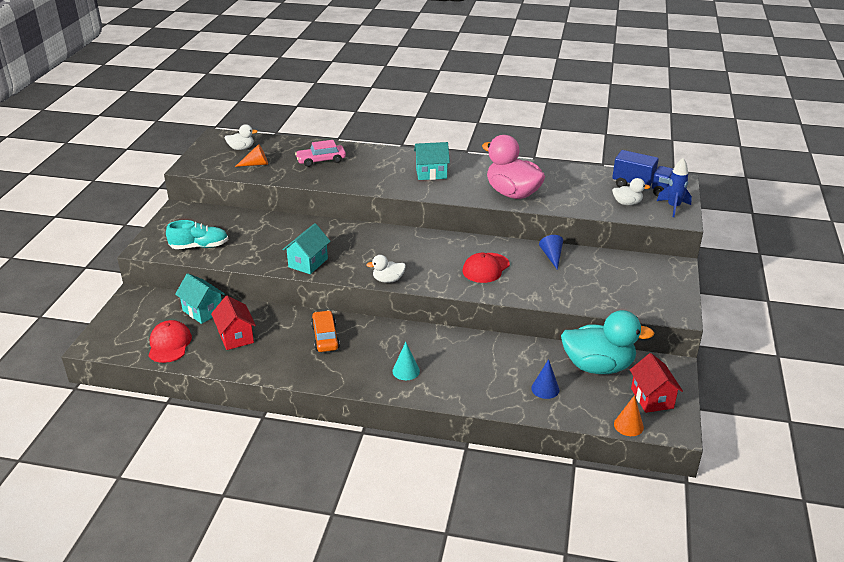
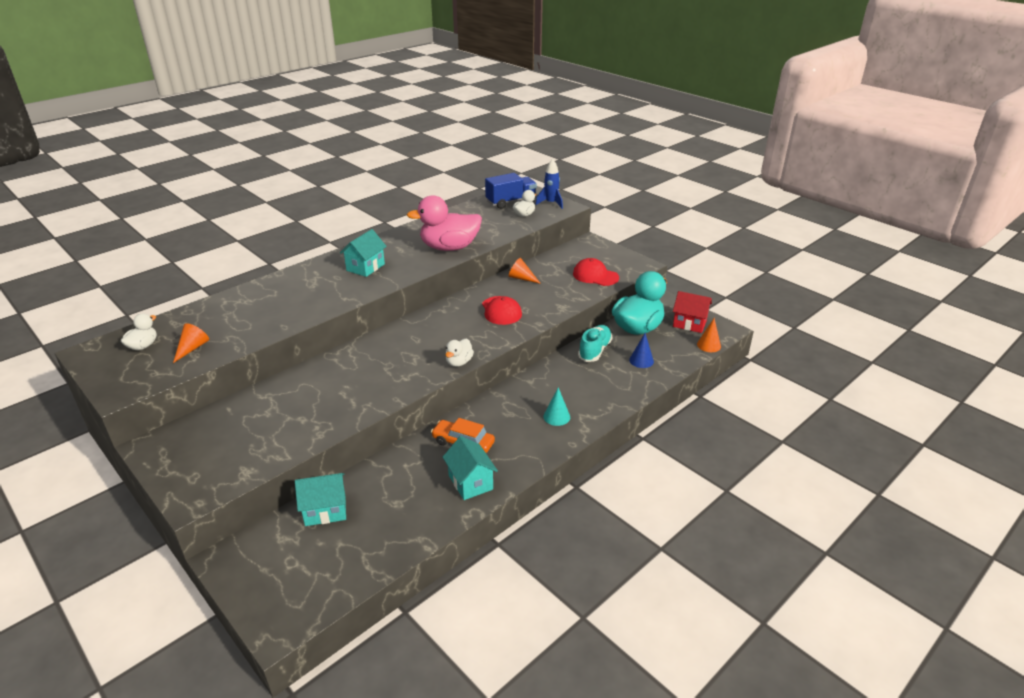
camera: 55 degrees left, 0 degrees up
(169, 344) = (353, 558): red cap -> red cap (595, 276)
(199, 246) = (248, 456): turquoise shoe -> turquoise shoe (594, 350)
(236, 337) = (397, 502): red house -> none
(308, 263) = (376, 395): turquoise house -> turquoise house (470, 482)
(321, 160) = (251, 310): pink car -> none
(552, 256) = (521, 278): blue cone -> orange cone

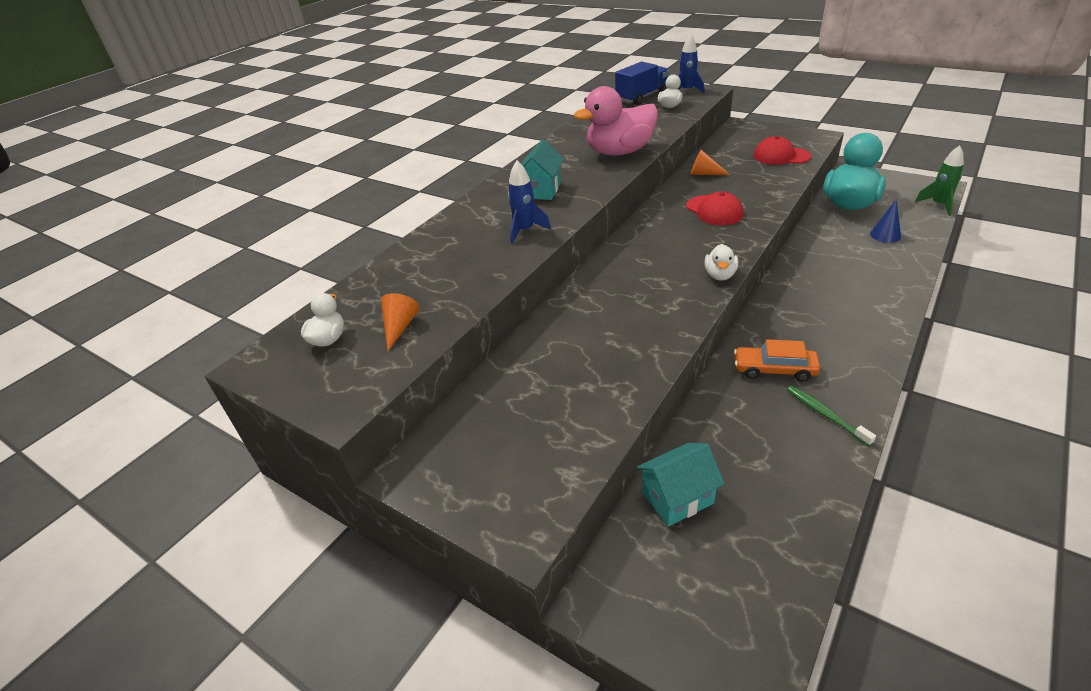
camera: 10 degrees left, 5 degrees up
(327, 297) = (525, 231): none -> blue rocket
(470, 482) = (825, 415): turquoise house -> green toothbrush
(556, 416) = (852, 314): turquoise cone -> none
(594, 350) = (826, 235): turquoise shoe -> none
(689, 323) = (897, 188): red house -> none
(708, 345) = (938, 205): orange cone -> green rocket

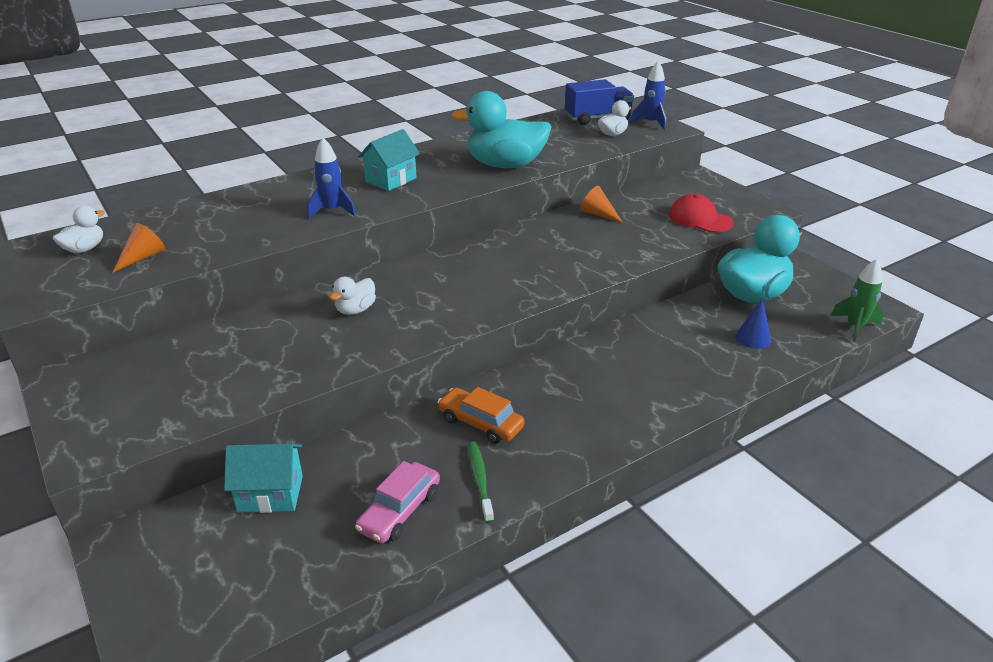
camera: 20 degrees right, 5 degrees down
(620, 152) = (505, 165): pink duck -> turquoise duck
(714, 210) = (563, 252): red cap -> none
(720, 275) = (491, 312): white duck -> white duck (355, 310)
(795, 466) = (400, 511): none -> pink car

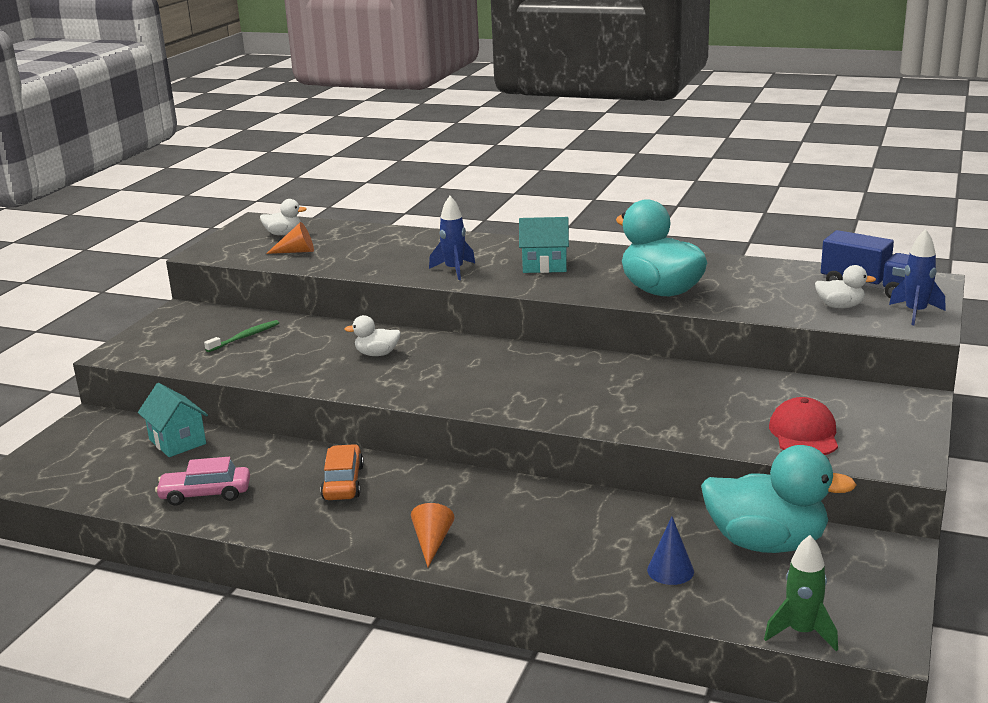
camera: 55 degrees right, 10 degrees down
(479, 480) = (272, 510): green toothbrush -> green toothbrush (245, 337)
(598, 214) = (713, 381): orange cone -> orange cone (432, 542)

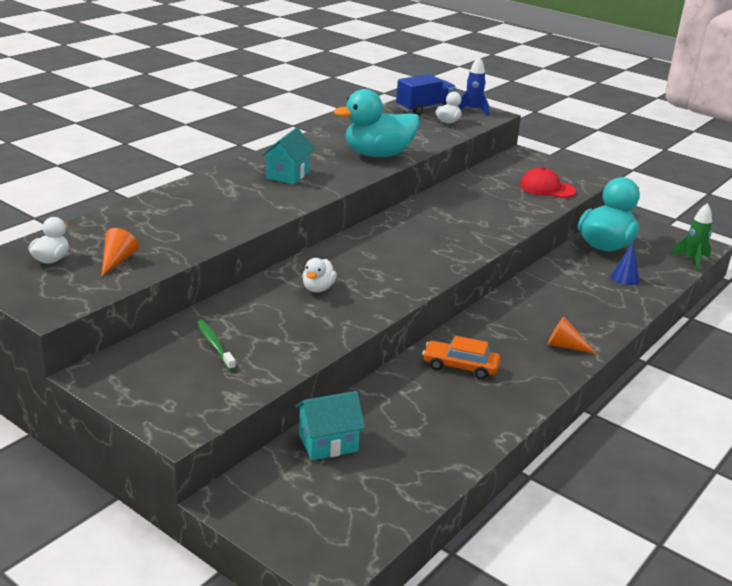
camera: 75 degrees left, 5 degrees up
(205, 494) = (442, 437): pink car -> none
(454, 270) = (258, 205): blue rocket -> none

